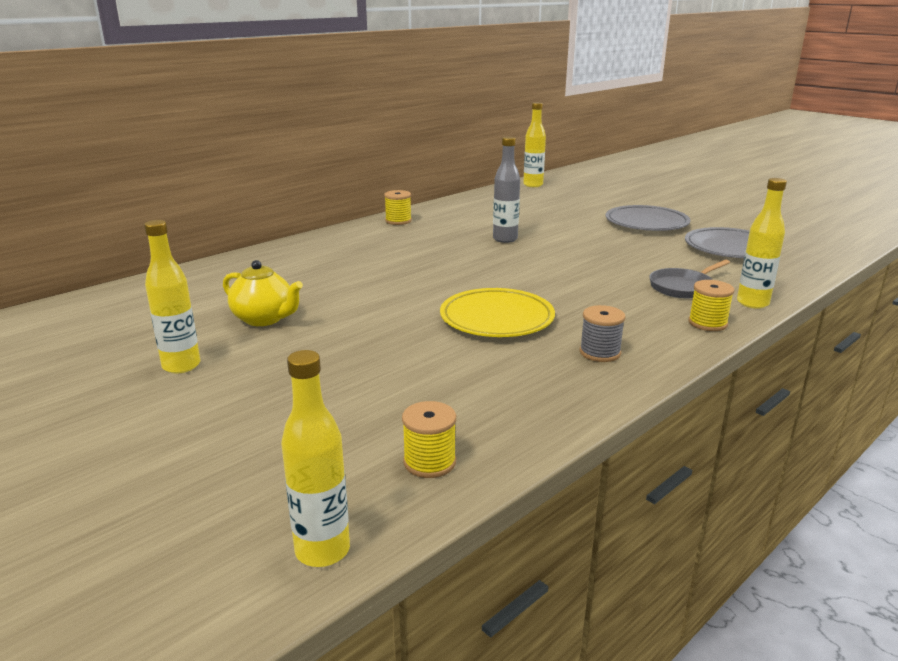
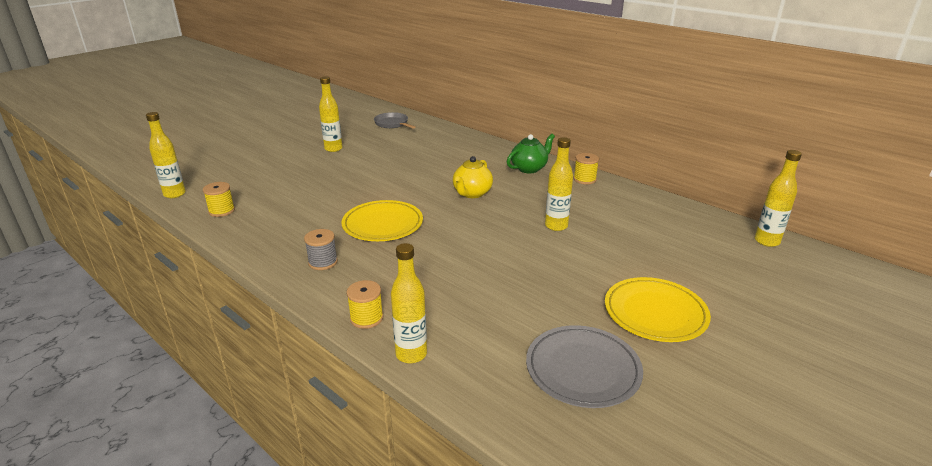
camera: 85 degrees right, 5 degrees up
(264, 319) = (386, 158): yellow teapot -> yellow teapot (472, 193)
(356, 240) = (529, 168): none -> green teapot
(505, 239) = (556, 226): grey bottle -> yellow bottle
(646, 223) = (655, 313): grey plate -> yellow plate
(683, 287) = (449, 315): grey pan -> grey pan (392, 124)

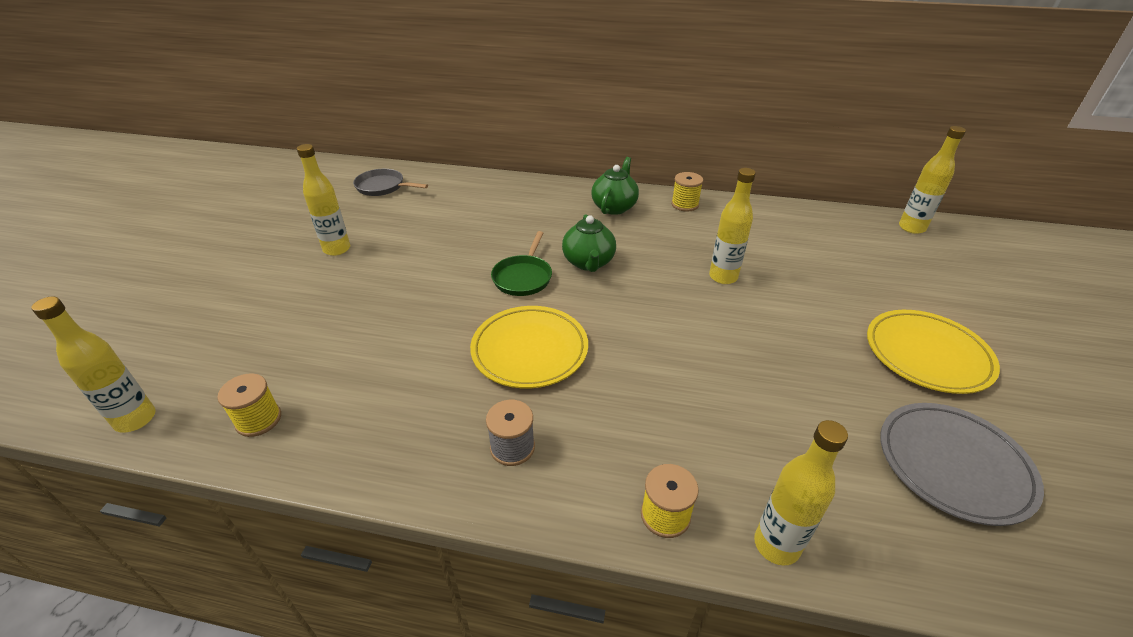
camera: 30 degrees left, 10 degrees up
(421, 190) = (523, 277): none -> green pan
(472, 193) = (588, 263): yellow teapot -> green teapot

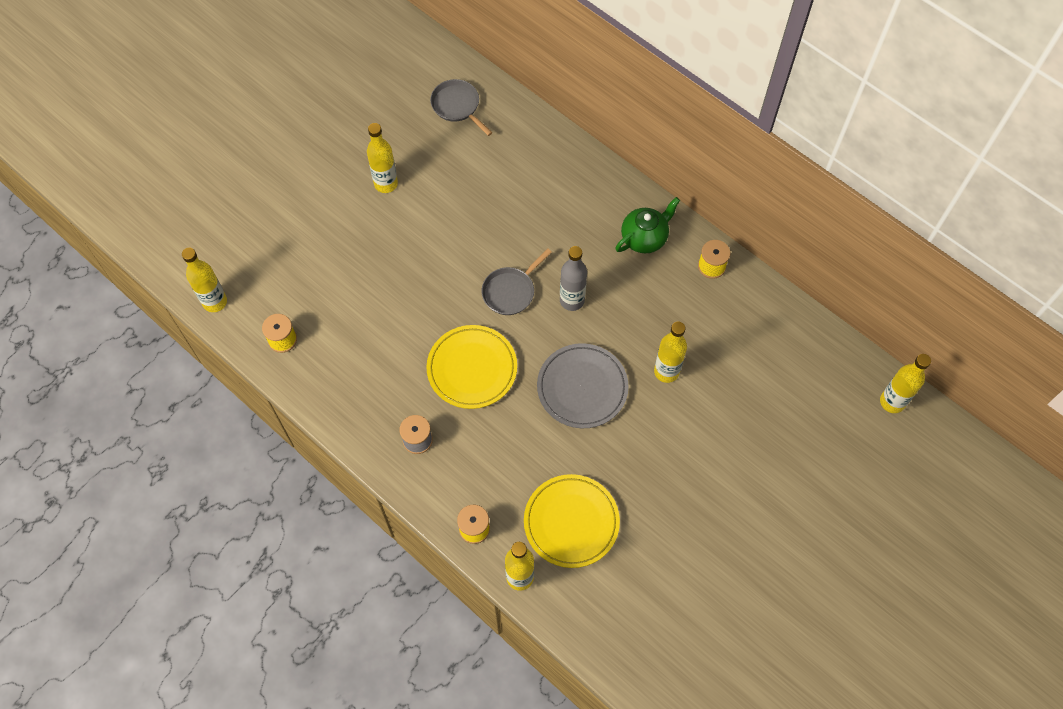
camera: 30 degrees right, 25 degrees up
(523, 277) = (510, 291): green pan -> grey pan
(588, 263) = (572, 300): green teapot -> grey bottle
(927, 355) = (746, 521): yellow plate -> yellow plate (571, 522)
(953, 465) = (668, 596): grey plate -> grey plate (582, 388)

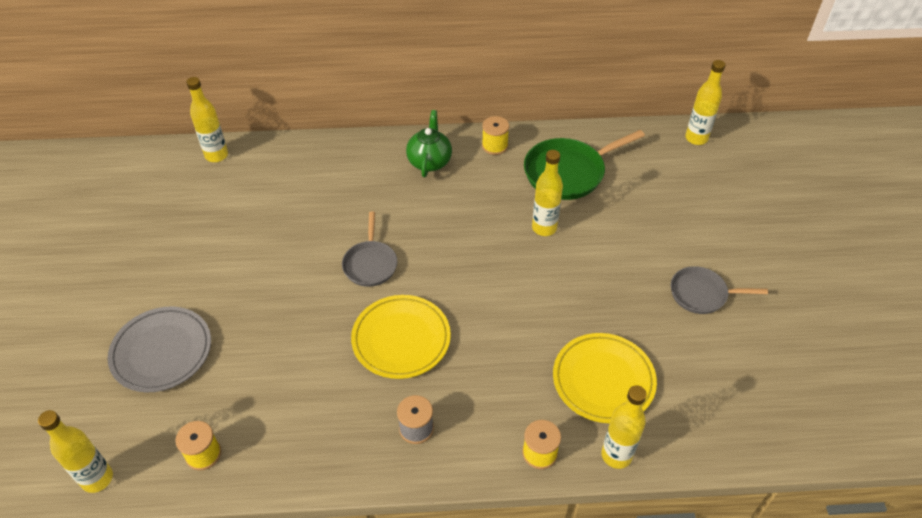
camera: 45 degrees left, 15 degrees down
(386, 184) = (179, 267): yellow bottle -> yellow bottle (216, 155)
(457, 106) = (187, 177): grey pan -> grey pan (701, 294)
(572, 300) = (424, 235): grey bottle -> none
(582, 388) = (499, 284): grey plate -> grey plate (162, 352)
(742, 340) = (568, 172): none -> green pan

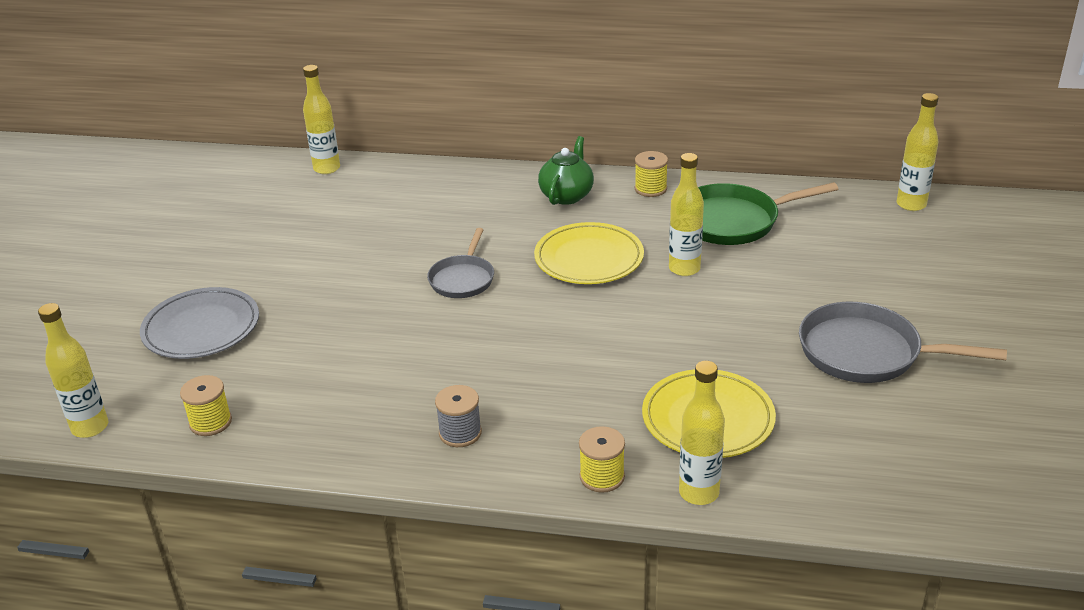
camera: 15 degrees right, 15 degrees down
(401, 339) = (473, 350): yellow plate -> yellow plate (589, 259)
(701, 294) = (866, 352): grey pan -> grey pan, size x1.60

